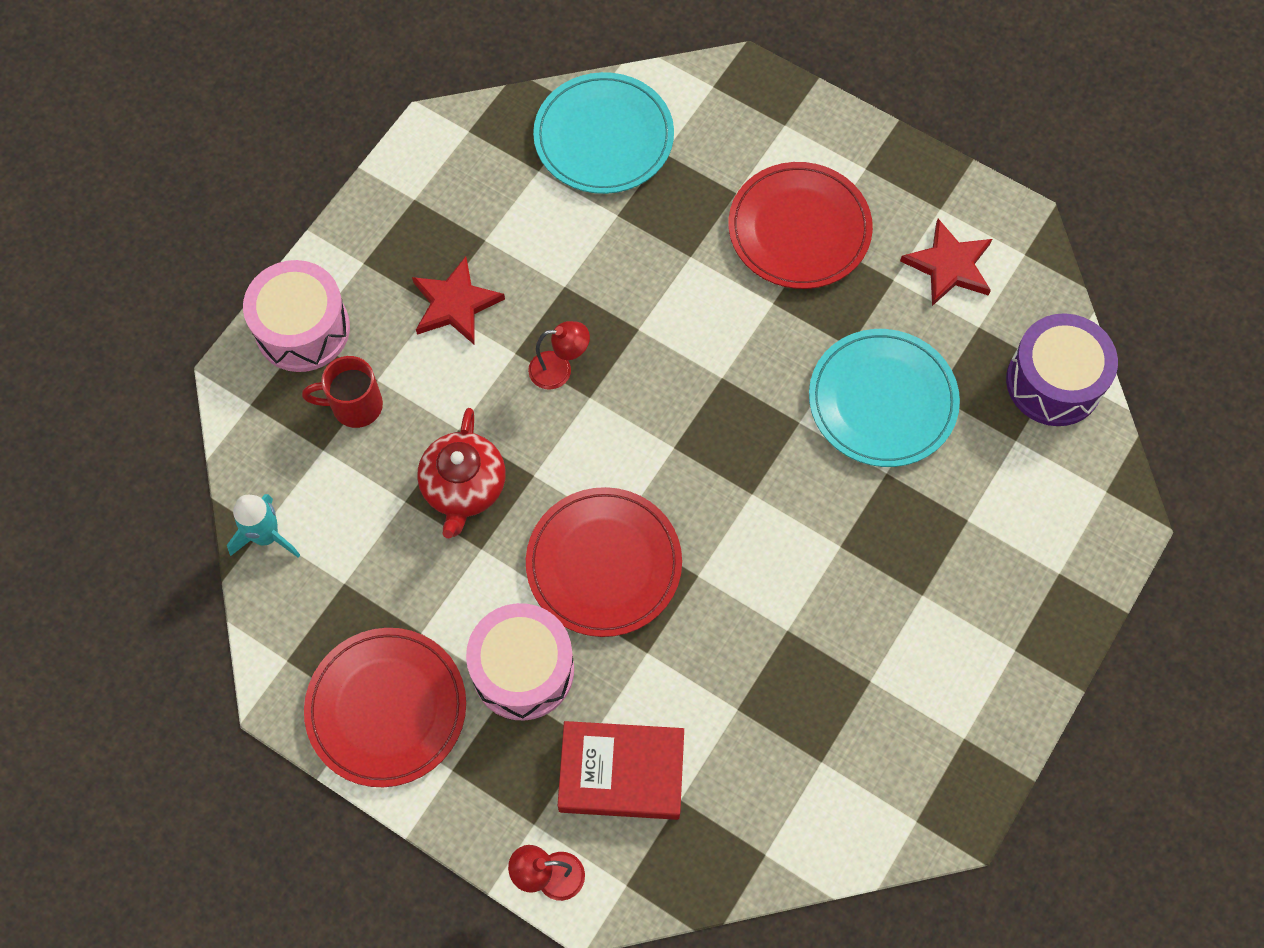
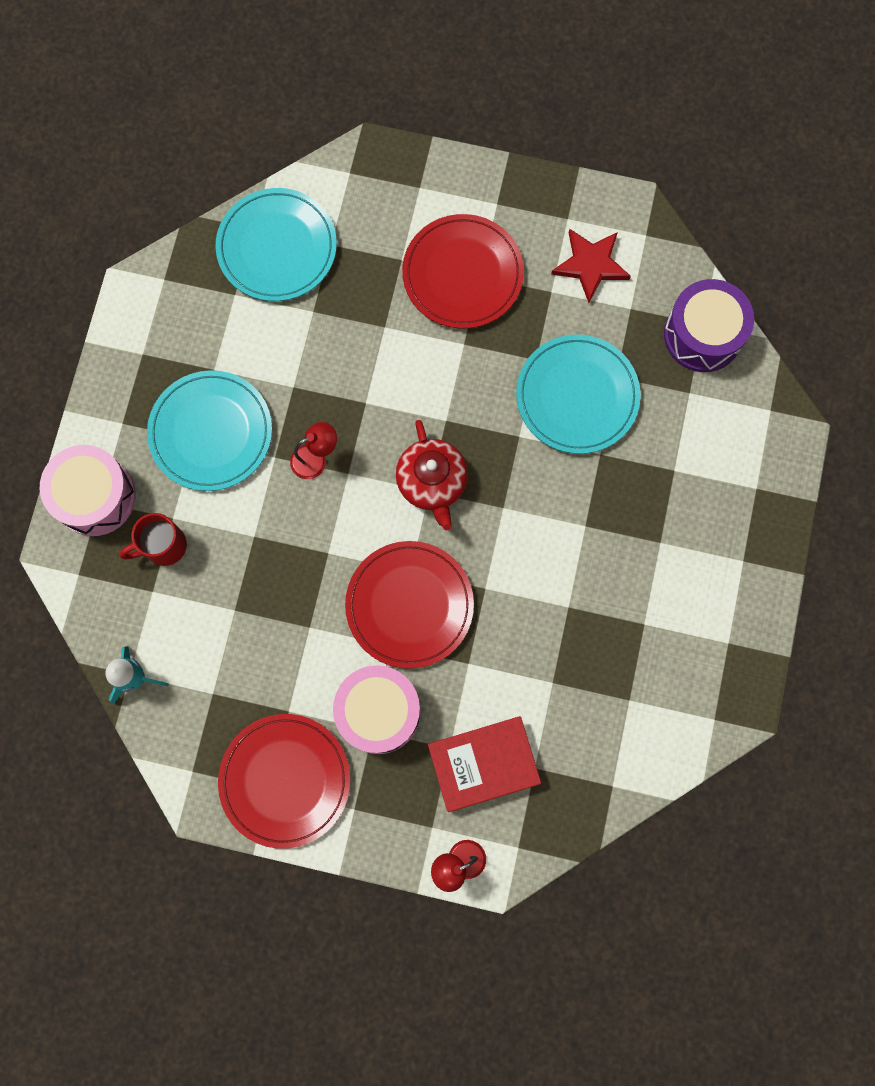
camera: 20 degrees left, 10 degrees up
(455, 304) = (211, 432): red star -> turquoise plate
(464, 487) = (276, 582): red teapot -> red teapot (432, 482)

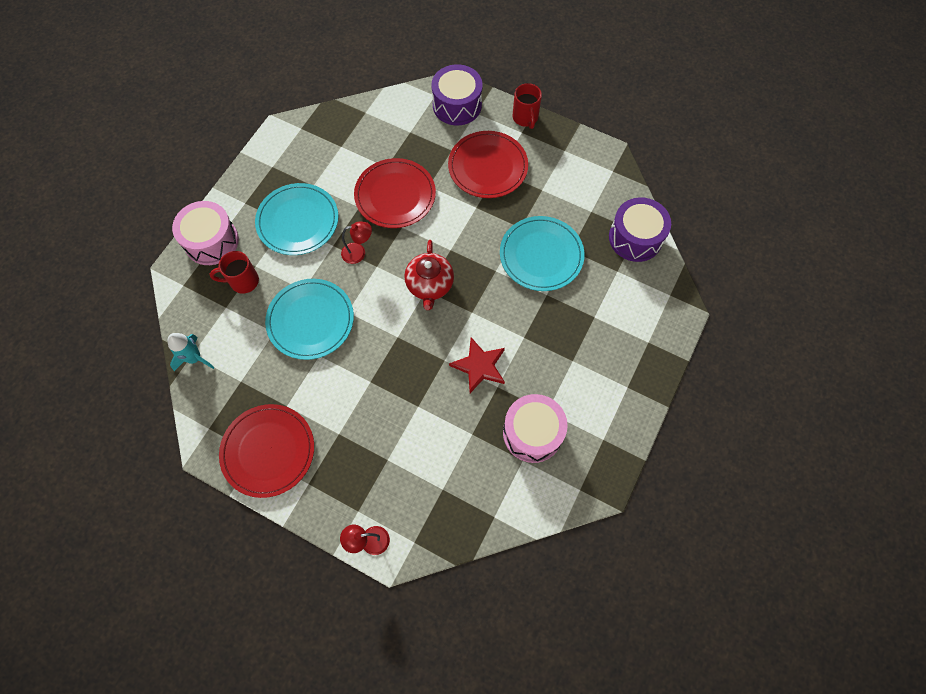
camera: 15 degrees right, 10 degrees down
(277, 247) = (376, 126): turquoise plate -> turquoise plate (310, 320)
(378, 711) = (347, 422): pink drum -> pink drum (532, 433)
(388, 181) = (457, 105): none -> purple drum
(409, 605) = (390, 358): red plate -> red plate (395, 195)
(483, 764) = (407, 477): red book -> none
(496, 178) = (525, 118): none -> red mug
(590, 265) = (572, 180): red star -> red star (479, 366)

